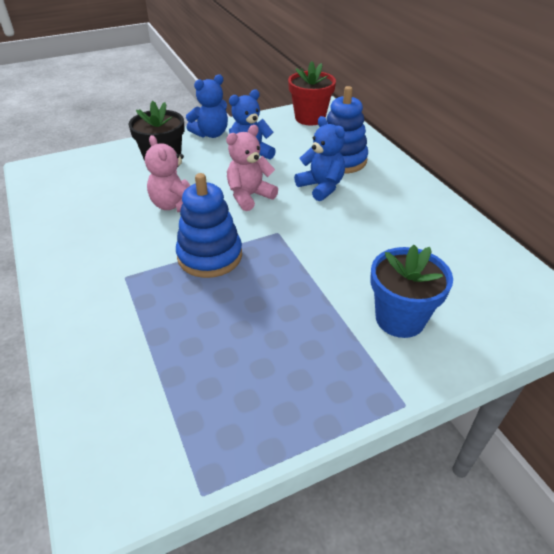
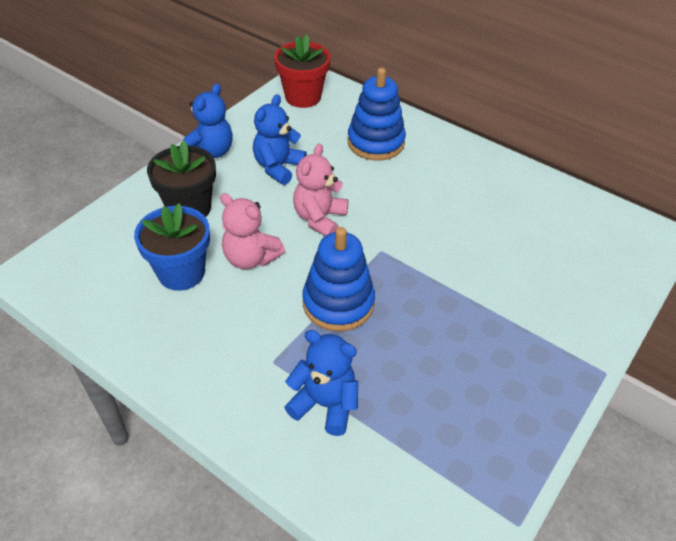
camera: 30 degrees left, 5 degrees up
(321, 187) = (381, 182): blue teddy bear -> blue teddy bear (325, 404)
(400, 319) = (549, 297): blue flower pot -> blue flower pot (181, 273)

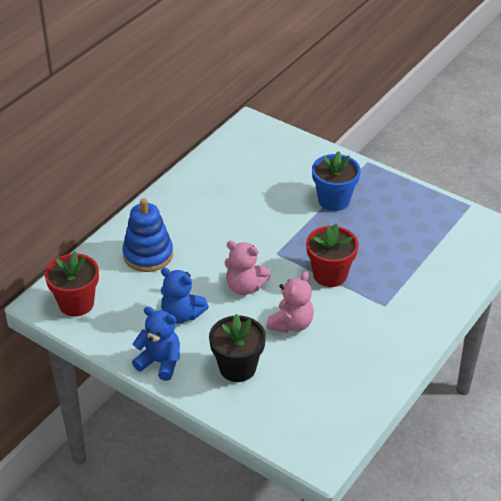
camera: 90 degrees left, 5 degrees down
(181, 273) = (310, 363): blue flower pot -> blue flower pot (334, 200)
(325, 404) = (412, 279): blue teddy bear -> none
(338, 303) = (330, 275): blue stacking toy -> red flower pot

